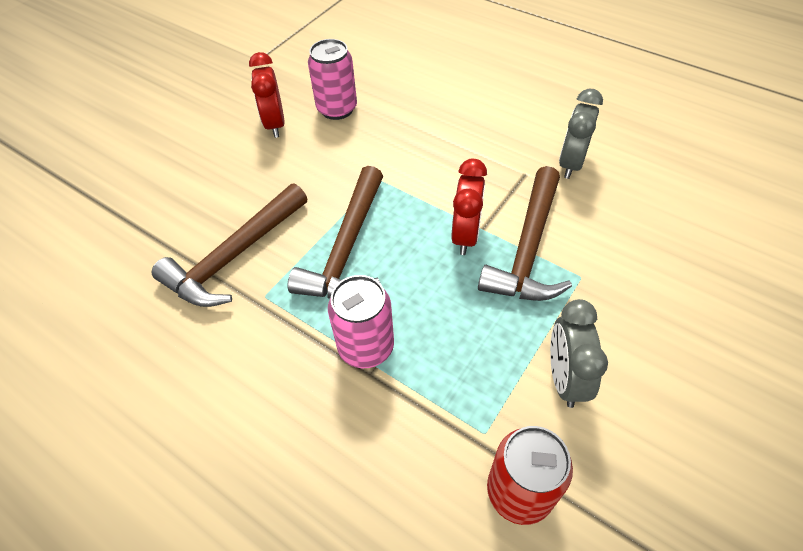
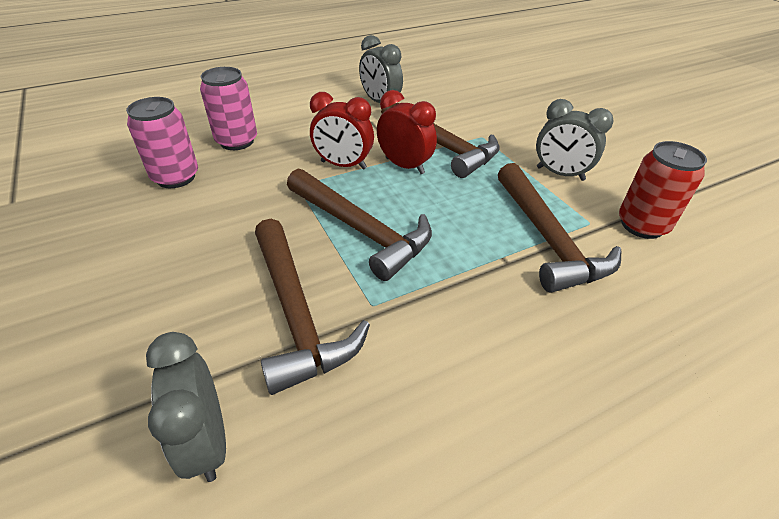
camera: 65 degrees left, 10 degrees down
(120, 269) = (207, 441): none -> grey clock
(275, 124) = (137, 223): red clock -> red clock (343, 165)
(366, 347) = (479, 255): pink can -> pink can (237, 141)
(428, 398) = (548, 239): none -> brown hammer

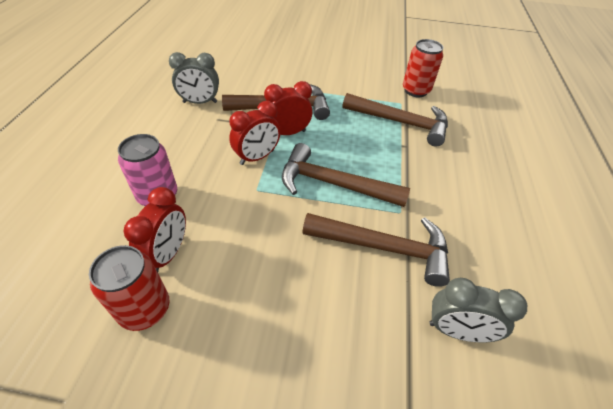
camera: 55 degrees left, 5 degrees up
(110, 195) = (145, 309): none -> red can
(176, 177) = (168, 254): pink can -> red clock
(361, 230) = (333, 184): brown hammer -> brown hammer turned 150 degrees counterclockwise
(560, 174) = (355, 86): grey clock -> none

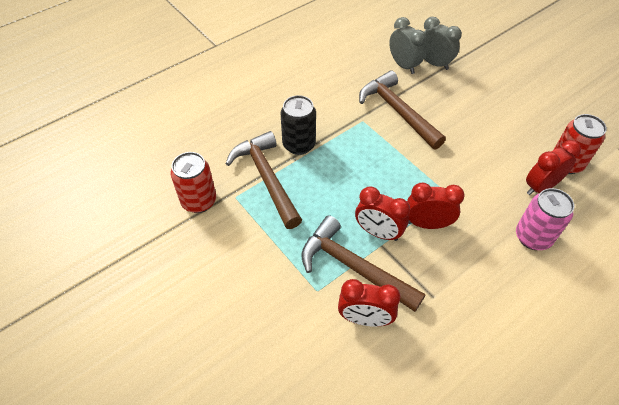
camera: 135 degrees left, 5 degrees up
(200, 102) = (438, 338): grey clock -> grey clock (434, 63)
(252, 90) = (365, 319): none -> red clock
(333, 184) = (387, 164): brown hammer -> none
(416, 157) = (299, 144): none -> black can

